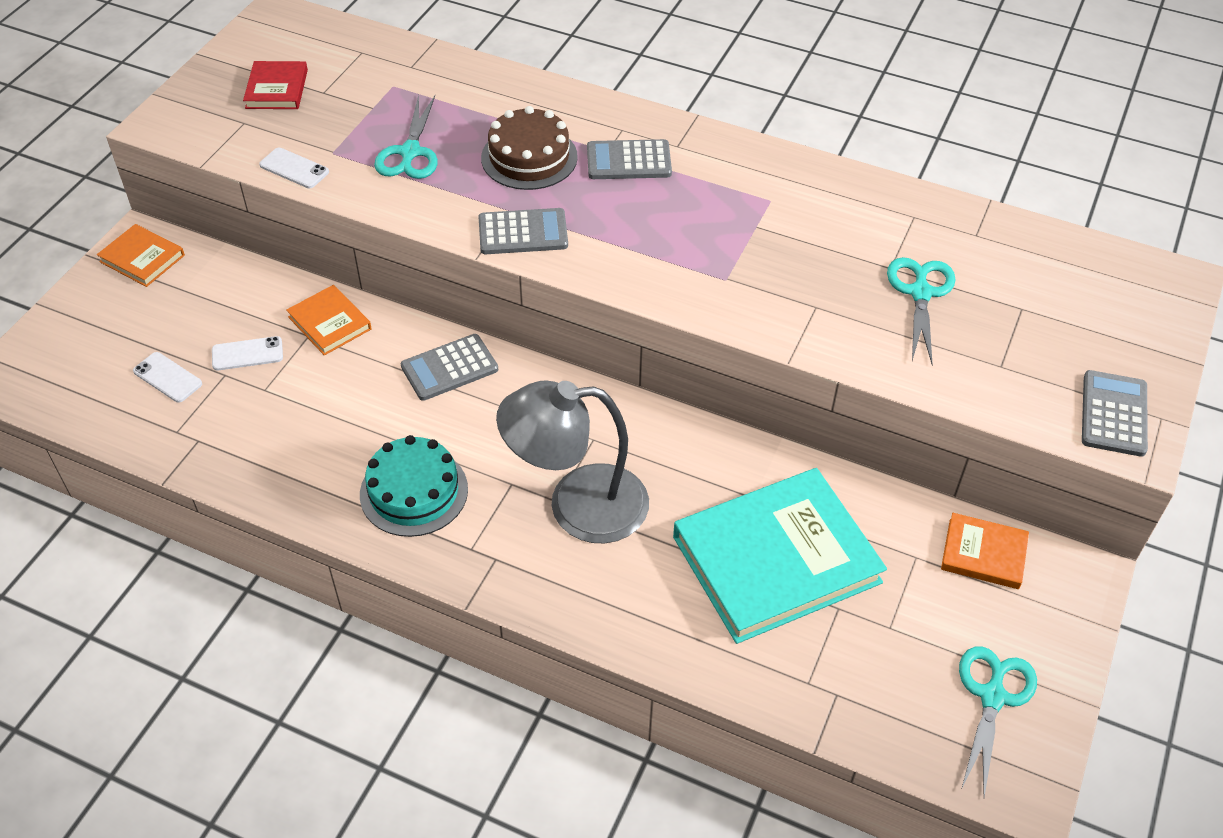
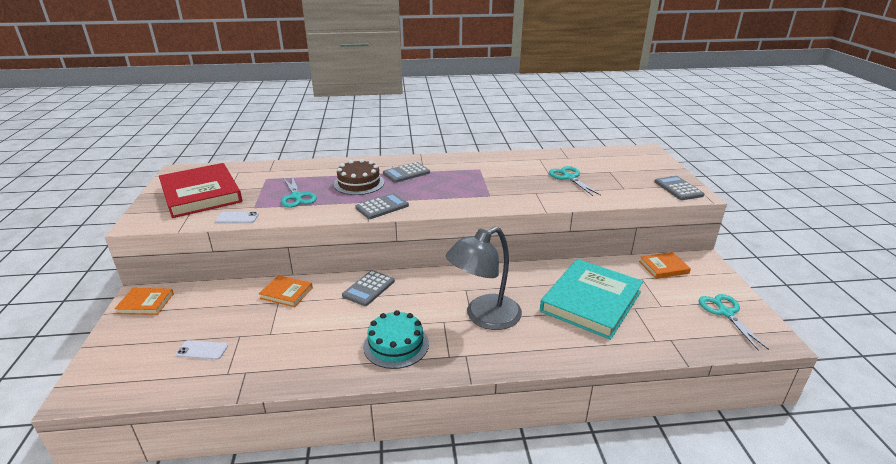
camera: 30 degrees left, 20 degrees down
(247, 354) = (247, 322): white phone -> none
(277, 89) = (201, 194): red book -> red book, size x2.13

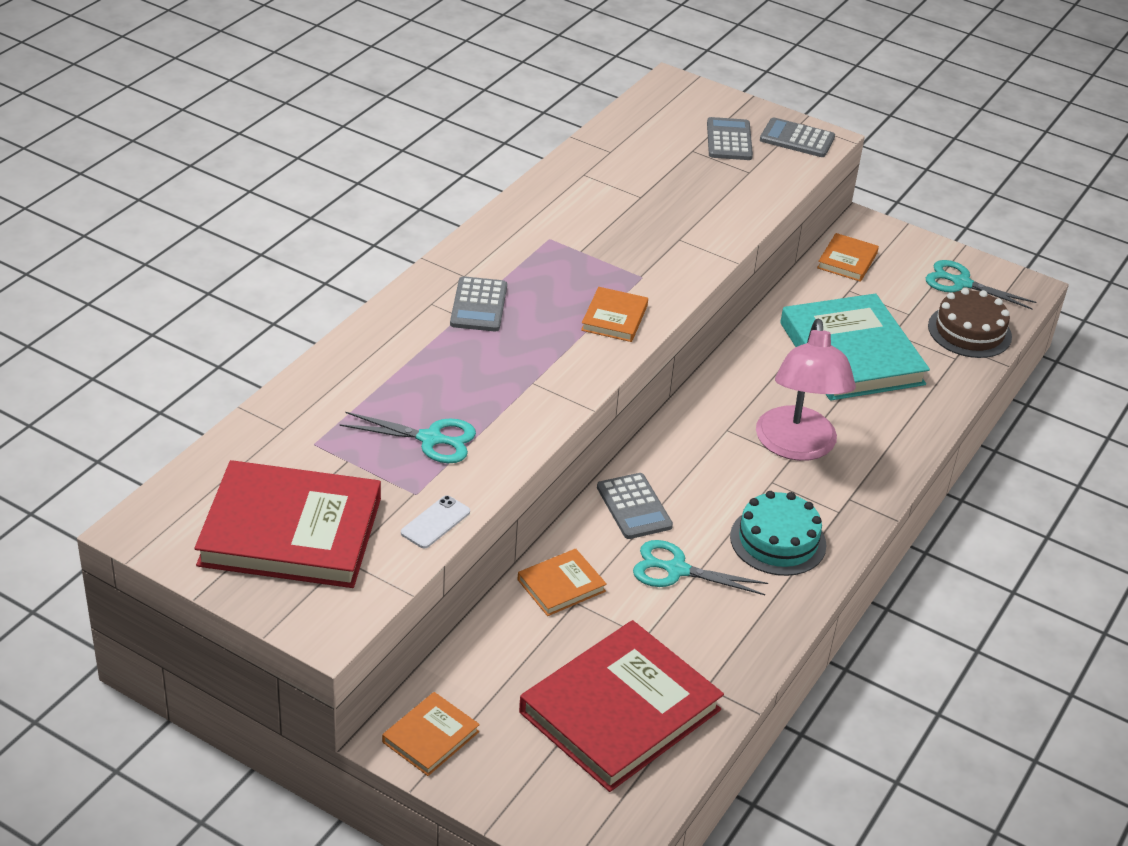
camera: 55 degrees left, 10 degrees up
(202, 350) = (620, 711): white phone -> red book
(359, 183) = (458, 363): brown cake -> brown cake (969, 331)
(382, 207) = (564, 378): grey calculator -> grey calculator (729, 140)
(446, 201) = (614, 318): none -> orange book
(484, 317) = (797, 447): grey lamp -> pink lamp
(569, 178) = (671, 189): turquoise scissors -> turquoise scissors (676, 570)

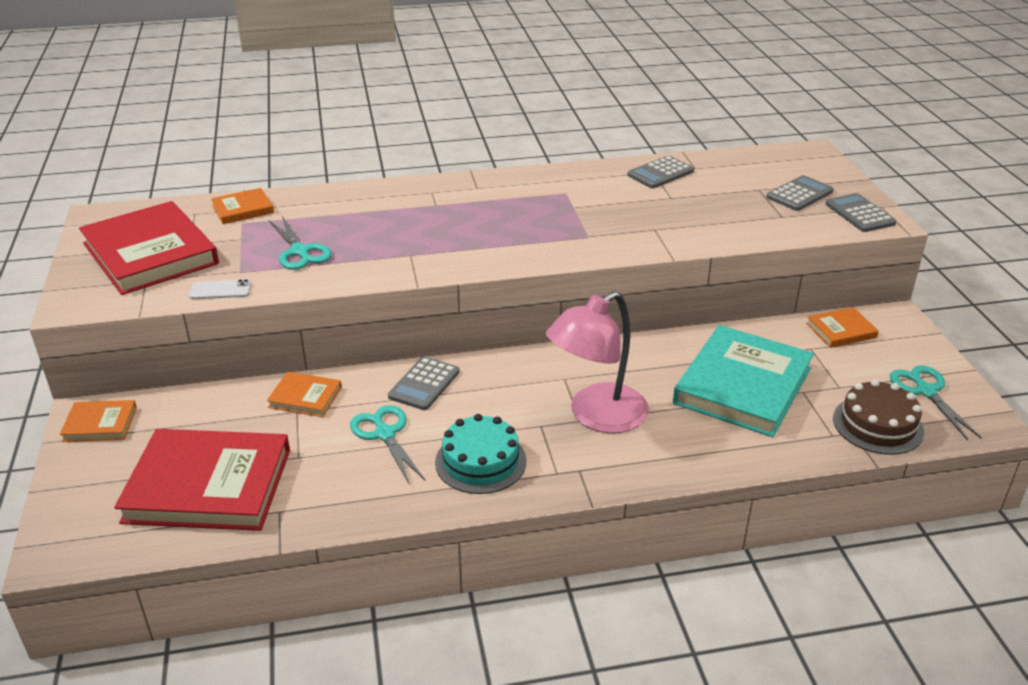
camera: 50 degrees right, 5 degrees down
(478, 305) = (456, 205): grey calculator -> grey calculator (660, 173)
(614, 318) = (526, 248): orange book -> orange book (243, 209)

